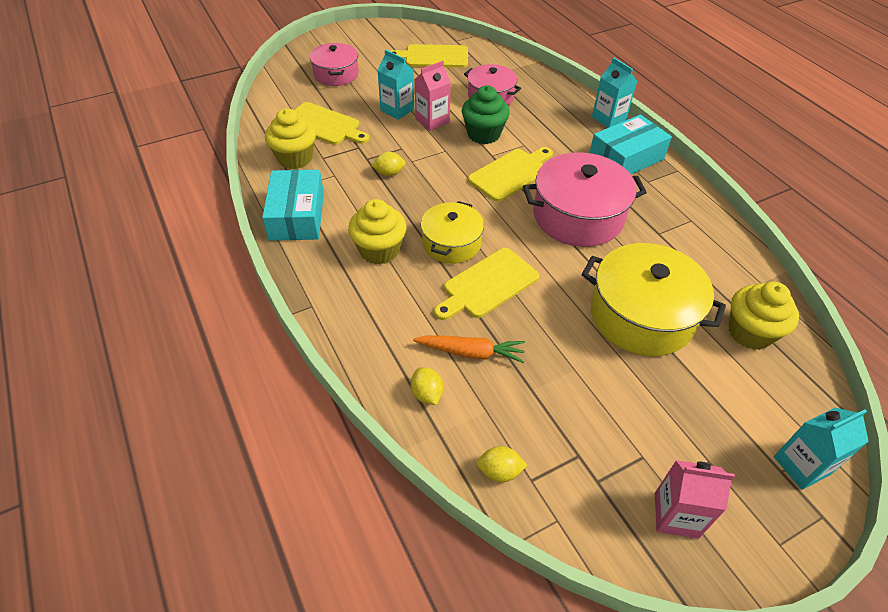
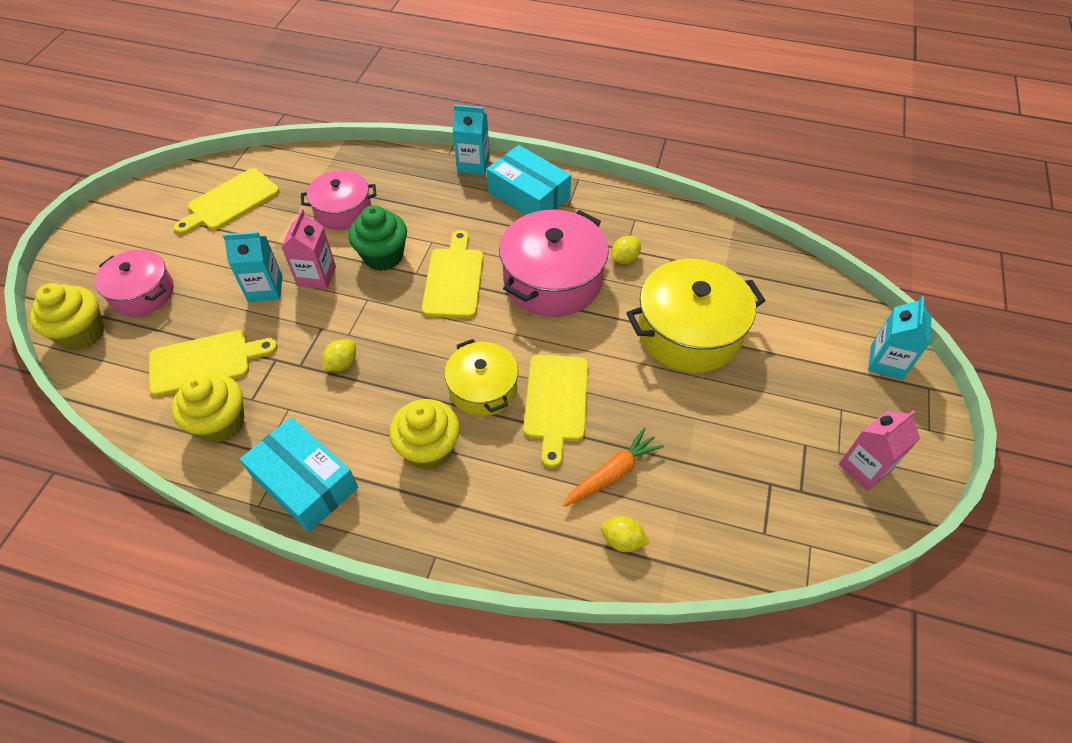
camera: 45 degrees left, 5 degrees up
(499, 471) = (739, 549): yellow lemon -> yellow lemon (624, 259)
(626, 158) = (528, 195): turquoise box -> turquoise box turned 60 degrees counterclockwise
(750, 332) = (764, 286): yellow cupcake -> yellow cupcake (82, 333)

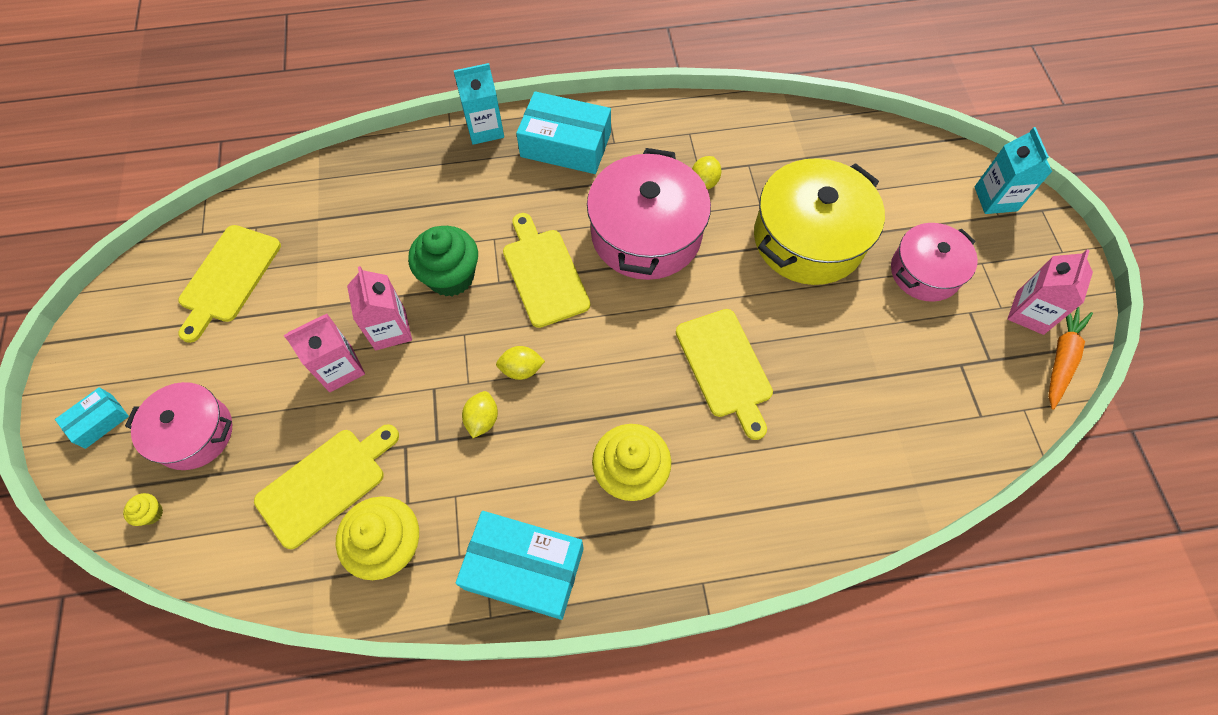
camera: 25 degrees left, 10 degrees up
(82, 333) = (151, 513): yellow cupcake -> yellow cupcake, size x0.42
(90, 262) = (99, 421): none -> turquoise box
(265, 289) = (340, 368): turquoise carton -> pink carton
(343, 210) = (371, 239): pink pot -> pink pot (925, 272)
(483, 389) = (645, 384): yellow pot -> none
(612, 473) = (819, 419): orange carrot -> orange carrot (1061, 358)
(622, 540) = (865, 482): yellow lemon -> yellow lemon (521, 369)

